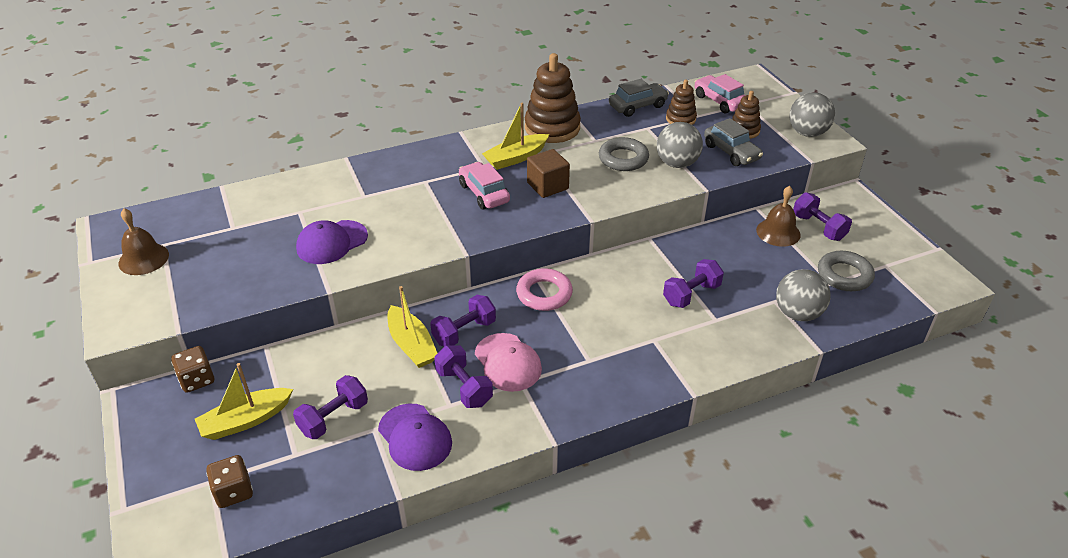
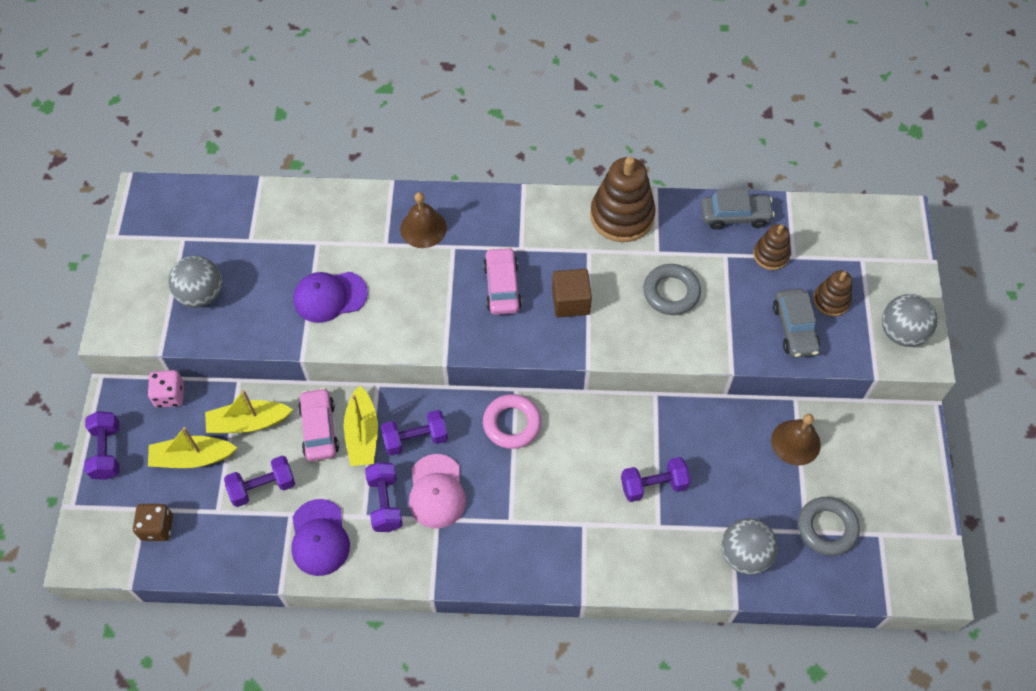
camera: 25 degrees right, 20 degrees up
(143, 259) = (161, 250): brown bell -> brown bell (423, 228)
(197, 380) = (170, 395): brown dice -> pink dice
(516, 158) = (559, 247): yellow boat -> yellow boat (248, 422)
(677, 163) = (724, 322): grey ball -> grey ball (201, 294)
(719, 101) = (833, 243): pink car -> pink car (319, 429)
(818, 227) = (844, 454): purple dumbbell -> purple dumbbell (107, 451)

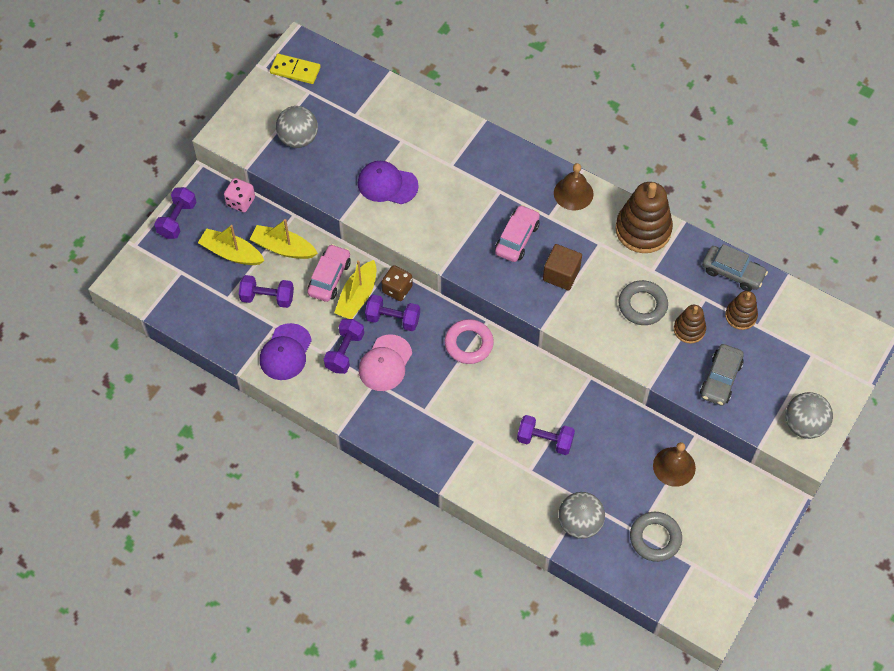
camera: 30 degrees right, 0 degrees up
(154, 223) = (295, 70): none -> yellow domino
(157, 527) = (182, 288): brown dice -> brown dice (397, 289)
(423, 228) = (485, 167): brown bell -> brown bell (573, 193)
(831, 300) = (764, 373): brown stacking toy -> brown stacking toy (689, 329)

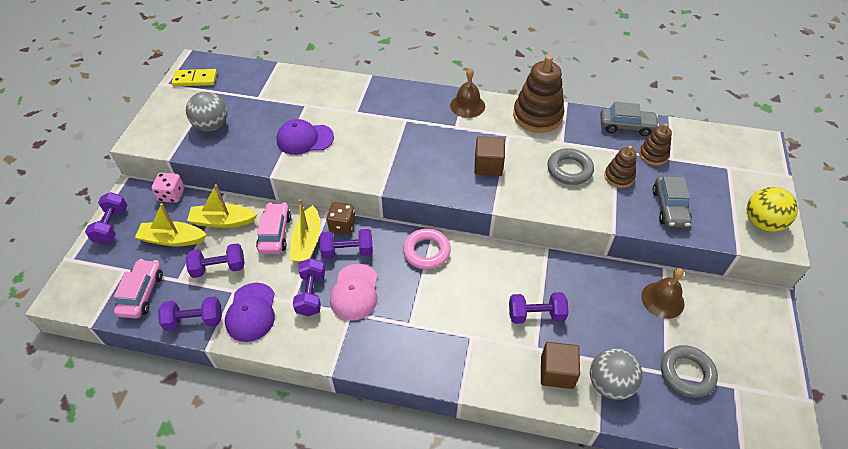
camera: 20 degrees left, 10 degrees down
(234, 343) = (194, 320): none -> purple dumbbell
(517, 238) = (436, 149): pink car -> pink car (142, 293)
(537, 498) = (557, 372): none -> brown cube
(804, 425) = (762, 223): grey ball -> yellow ball

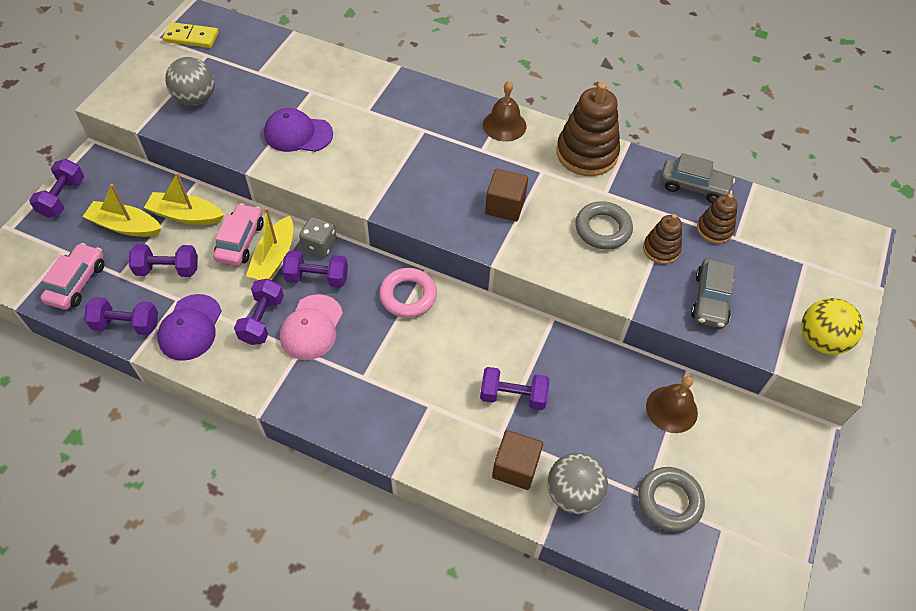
camera: 10 degrees right, 5 degrees up
(172, 195) = (137, 173): pink dice -> none
(342, 225) = (319, 246): brown dice -> grey dice

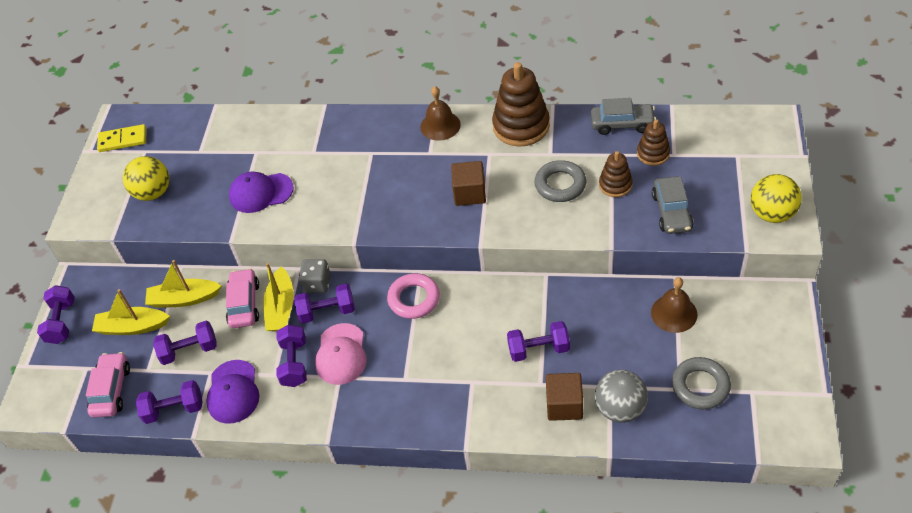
camera: 10 degrees left, 5 degrees down
(196, 99) = (153, 193): grey ball -> yellow ball

